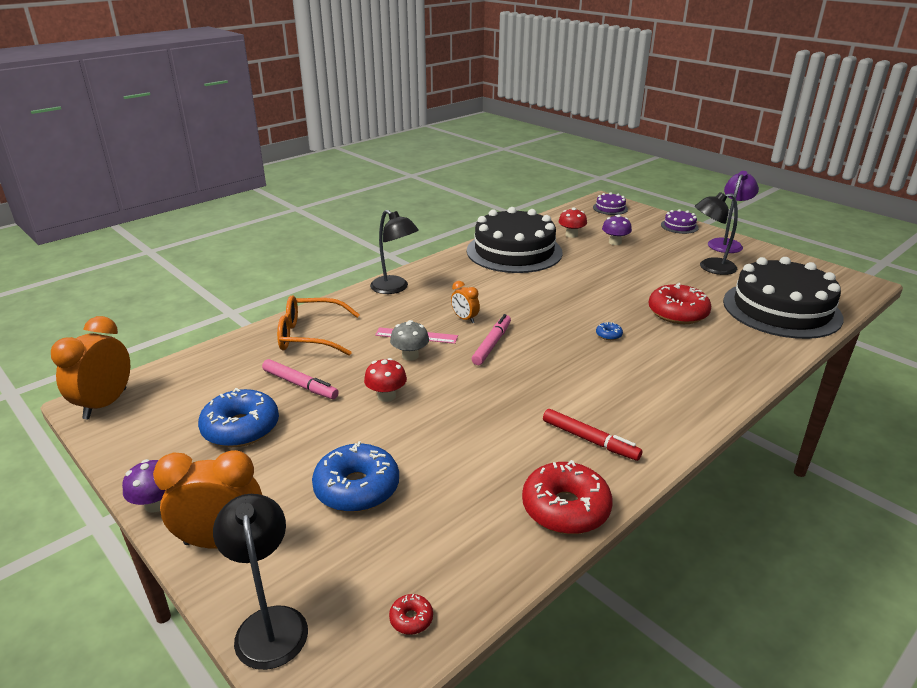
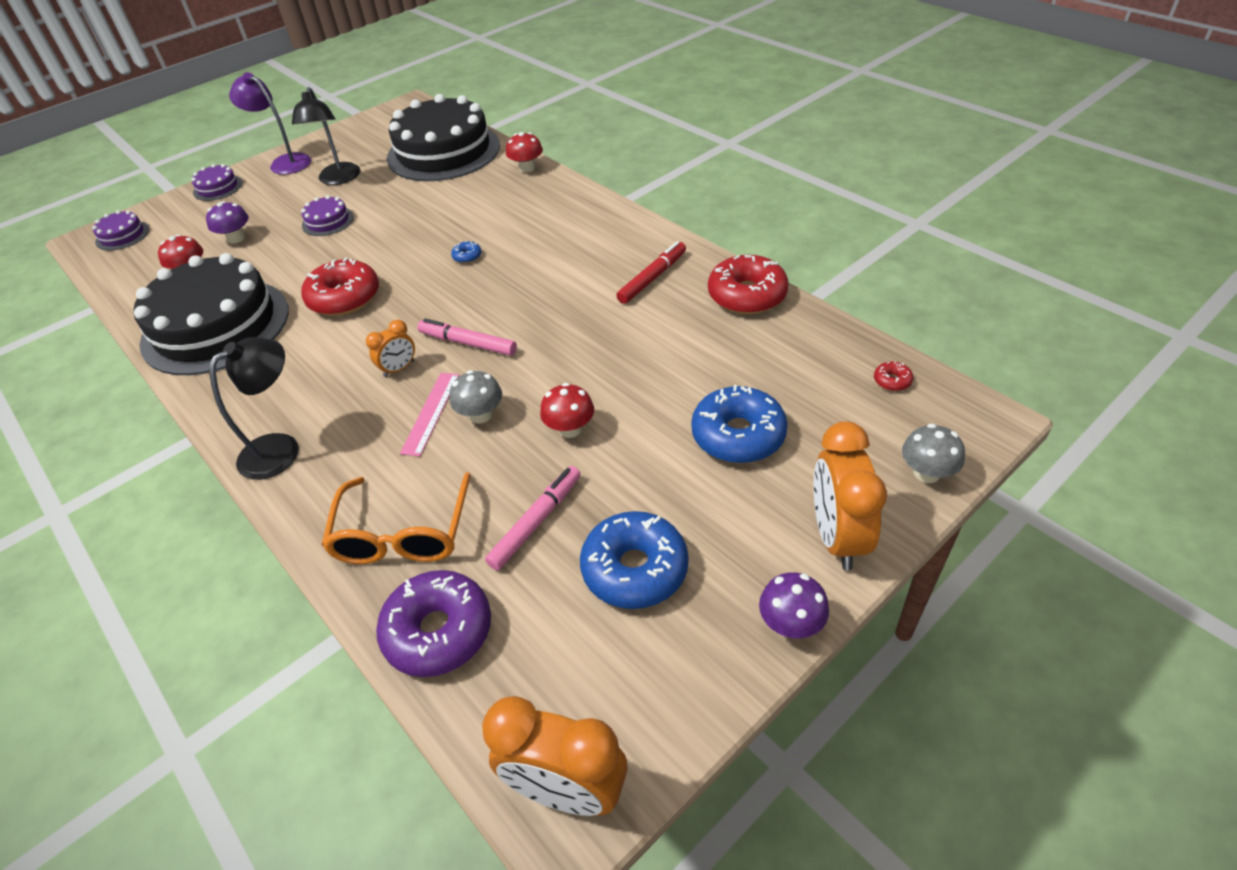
camera: 85 degrees left, 15 degrees up
(232, 354) = (438, 631): none -> purple donut
(269, 623) = (926, 473): black lamp -> grey mushroom
(646, 271) = (327, 221): none -> purple cake
(677, 313) = (433, 209): red donut -> red donut (344, 298)
(772, 356) = (527, 168): none -> red mushroom

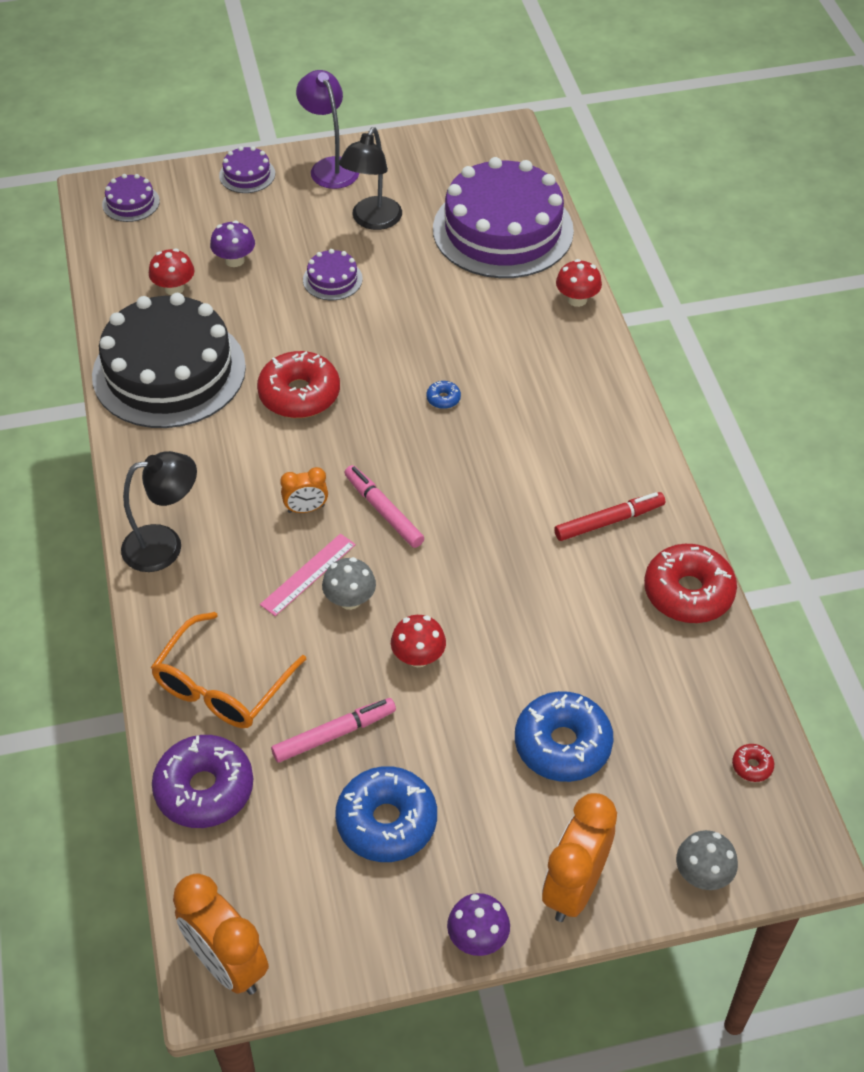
camera: 25 degrees right, 5 degrees up
(443, 151) = (503, 230): black cake -> purple cake

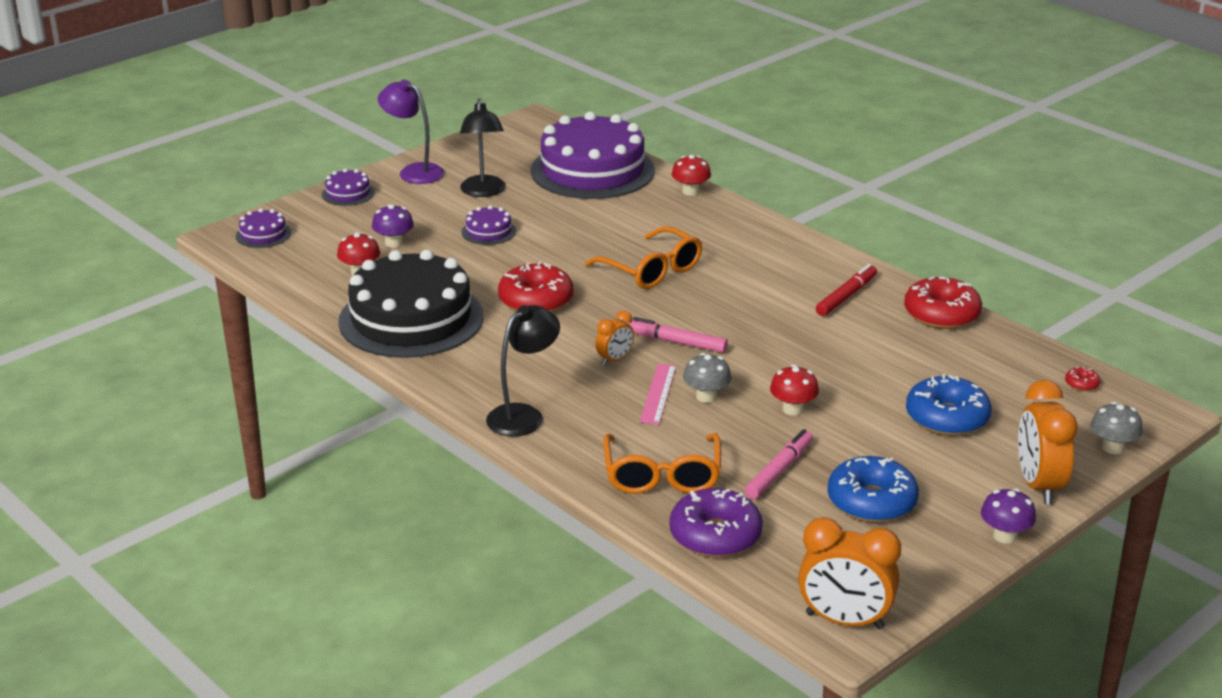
camera: 30 degrees left, 20 degrees down
(443, 399) = (651, 270): blue donut -> orange glasses

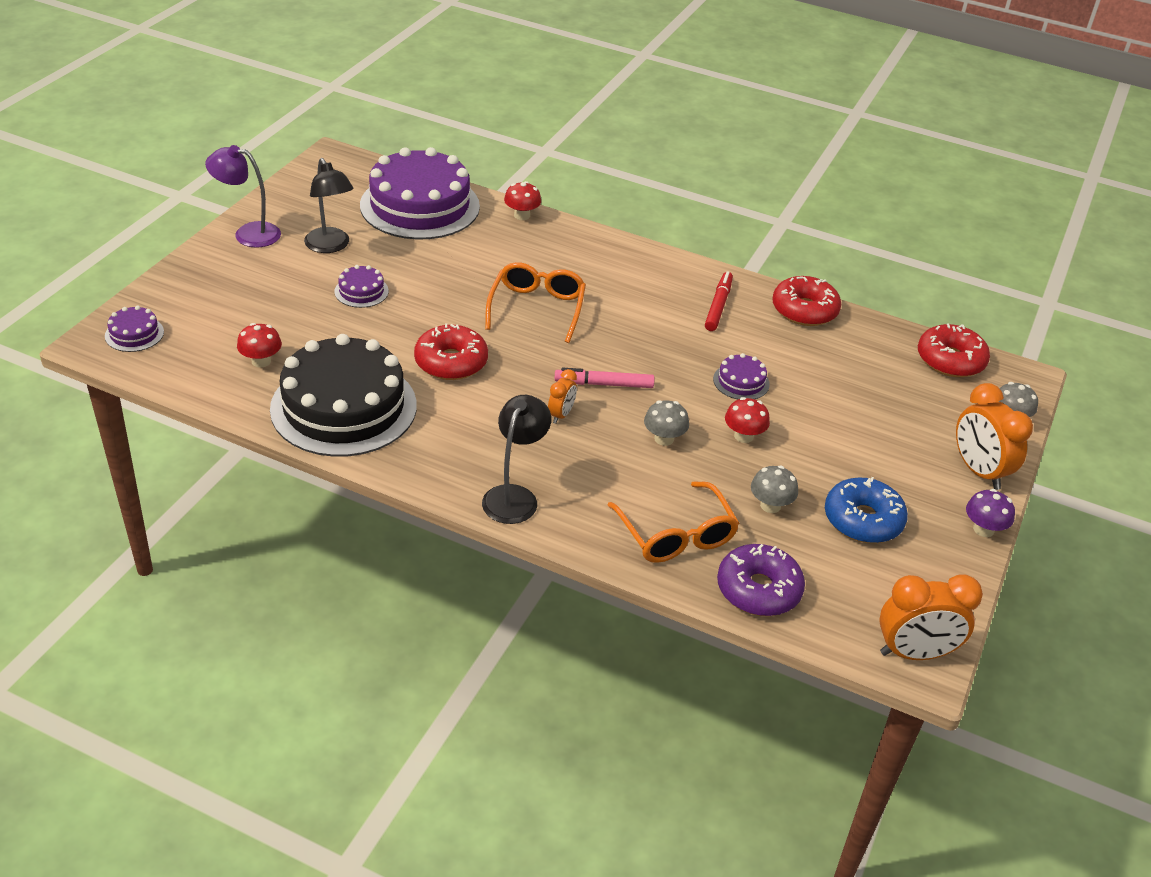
camera: 25 degrees left, 10 degrees up
(348, 193) = (195, 269): purple cake -> purple cake (741, 381)
(394, 243) = (276, 320): purple mushroom -> none
(651, 270) = (537, 308): orange glasses -> orange glasses turned 105 degrees counterclockwise
(658, 394) = (620, 445): pink ruler -> none
(779, 471) = (770, 505): pink marker -> grey mushroom
(947, 418) = (870, 418): blue donut -> none
(1081, 384) = (950, 360): red donut -> red donut, size x2.39

